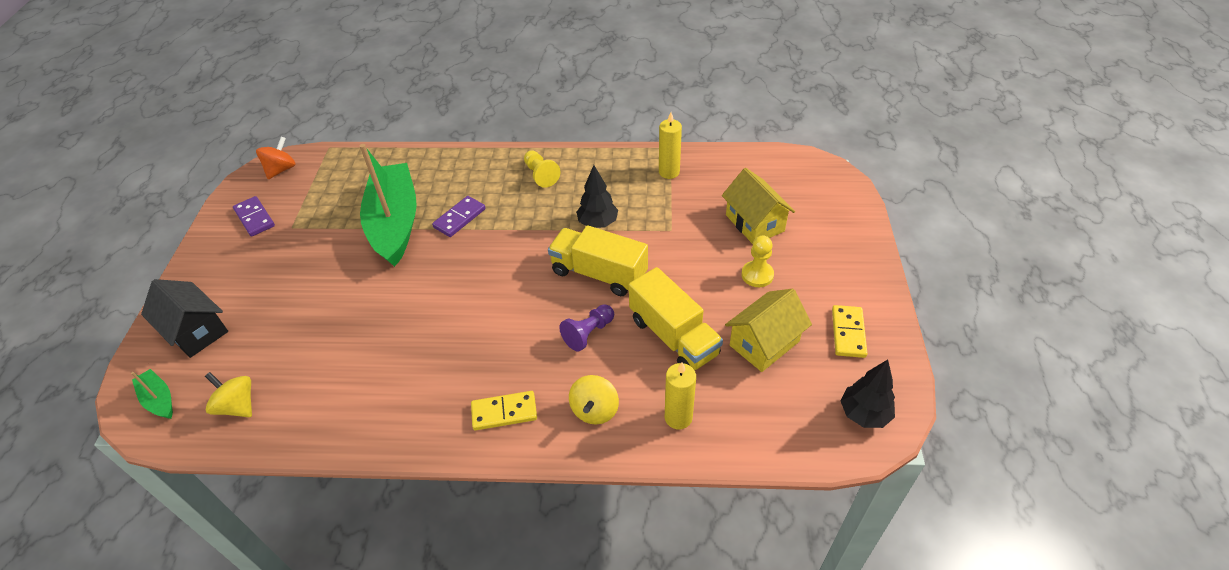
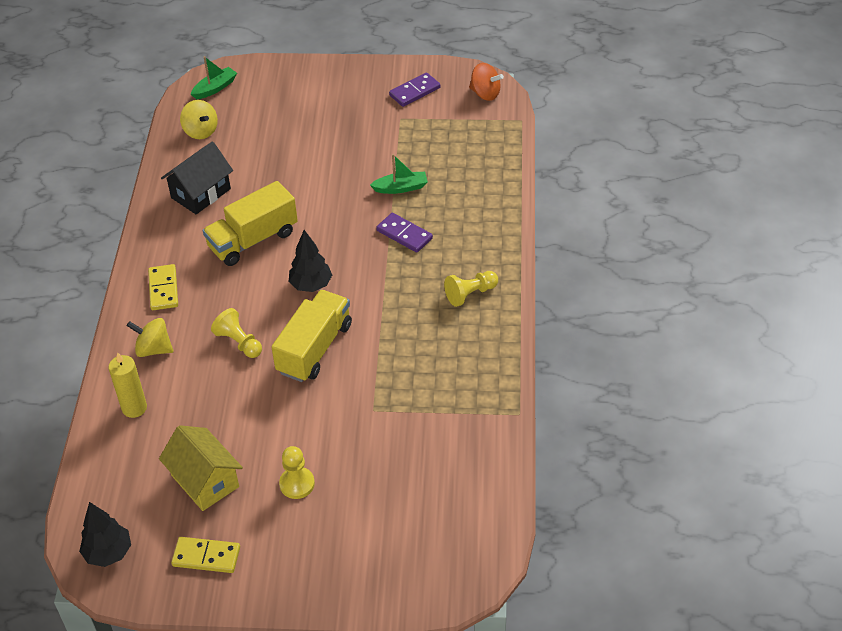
camera: 90 degrees right, 0 degrees up
(196, 331) = (280, 90): black house -> black house (201, 193)
(238, 406) = (201, 131): yellow spinning top -> yellow spinning top turned 105 degrees clockwise
(395, 223) = (401, 188): green boat -> green boat, size x0.42
(588, 333) = (239, 342): purple pawn -> yellow pawn
(597, 223) = (388, 346): black tree -> black tree (311, 285)
(669, 172) = (472, 411): yellow candle -> none
(673, 337) = (225, 407): yellow truck -> yellow truck (253, 240)
(754, 223) = (378, 489): yellow house -> none

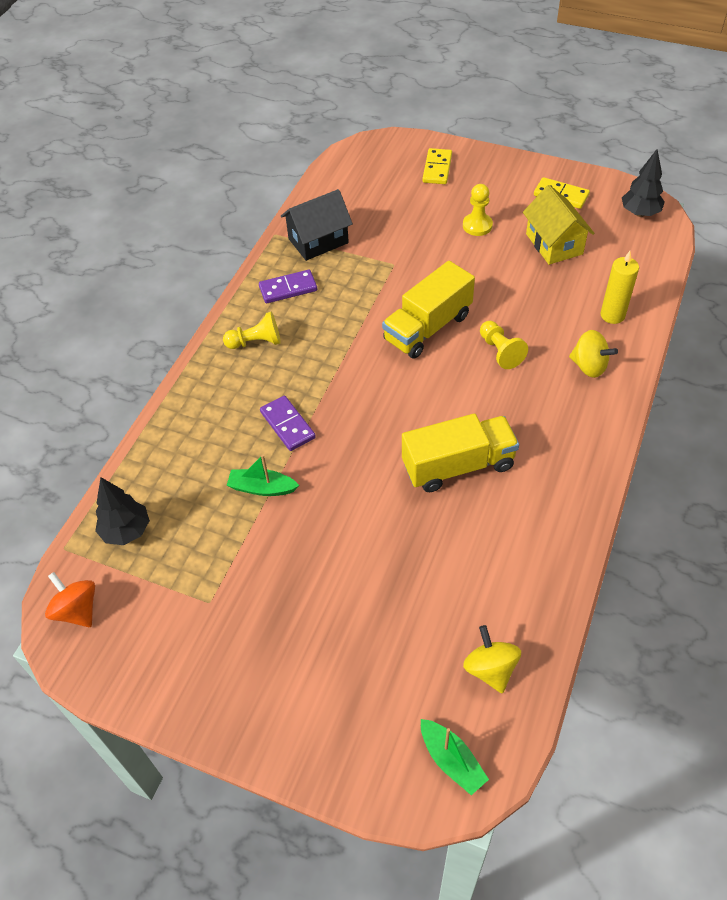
camera: 160 degrees left, 5 degrees up
(163, 289) = (571, 430): yellow domino -> yellow domino (437, 168)
(201, 193) = (508, 553): black house -> black house (318, 241)
(215, 88) = (451, 760): green boat -> green boat turned 105 degrees counterclockwise
(311, 285) = (409, 393): black tree -> black tree (126, 531)
(414, 91) = (165, 647): purple domino -> purple domino (288, 289)

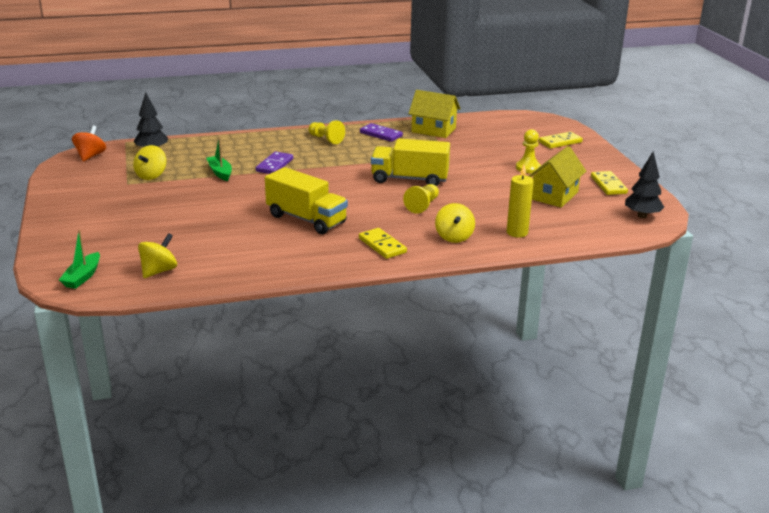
camera: 50 degrees right, 25 degrees down
(208, 565) = (151, 175): none -> yellow spinning top
(318, 241) = (433, 130): black house -> yellow house
(568, 432) = (382, 245): none -> yellow domino

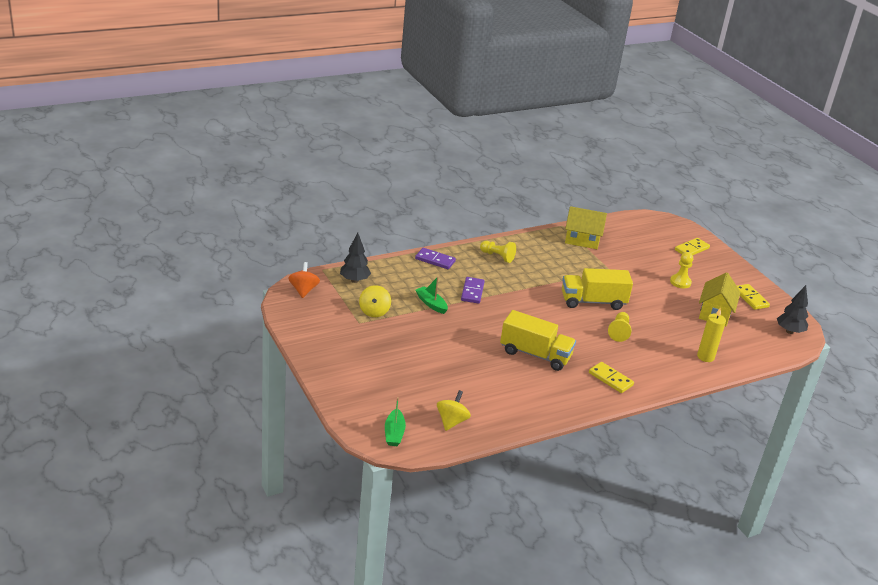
camera: 15 degrees left, 5 degrees up
(381, 134) = (540, 248): purple domino -> purple domino (435, 260)
(454, 237) = (660, 365): yellow spinning top -> none

